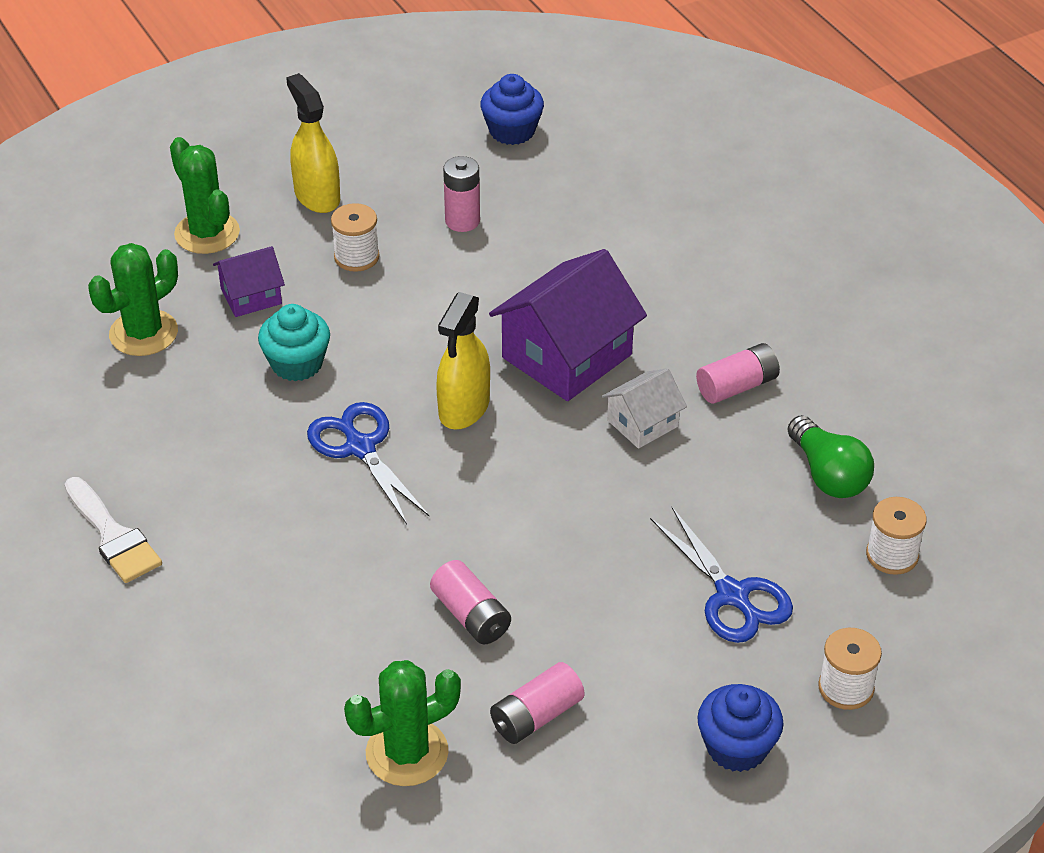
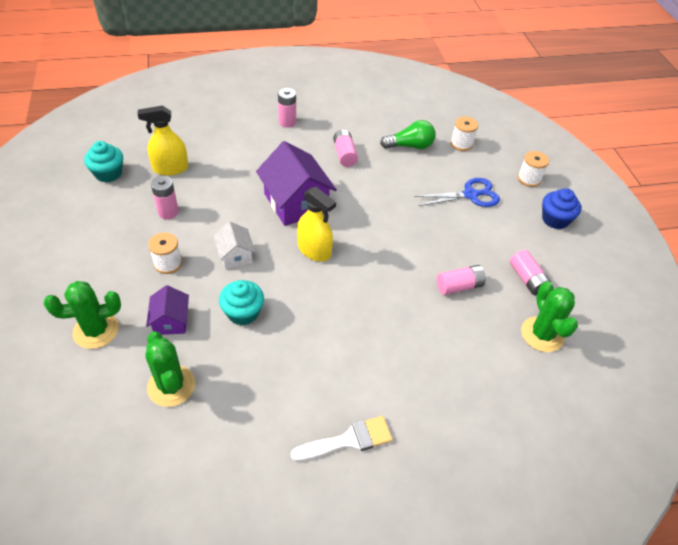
camera: 75 degrees left, 5 degrees up
(317, 196) = (100, 268): yellow spray bottle -> yellow spray bottle (170, 168)
(360, 447) = (324, 300): blue scissors -> none
(512, 131) = (108, 173): blue cupcake -> turquoise cupcake
(642, 423) = (354, 191): white house -> white house (235, 255)
(781, 286) = (287, 122): none -> pink battery

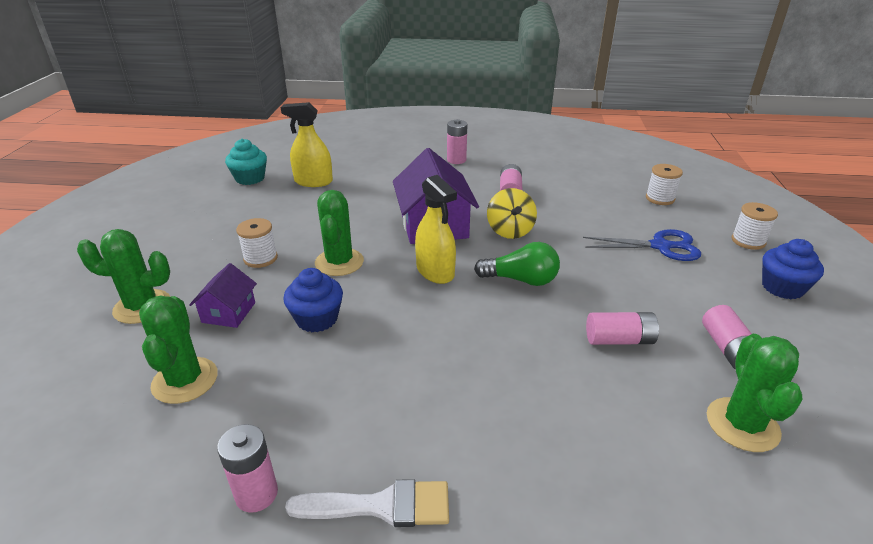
camera: 20 degrees right, 15 degrees down
(168, 212) = (289, 215): pink battery -> pink battery (256, 494)
(235, 255) = (339, 262): white house -> green cactus
(243, 312) = (317, 319): turquoise cupcake -> blue cupcake
(357, 198) = (510, 231): none -> yellow spinning top
(410, 146) = (593, 193): green light bulb -> green light bulb (521, 280)

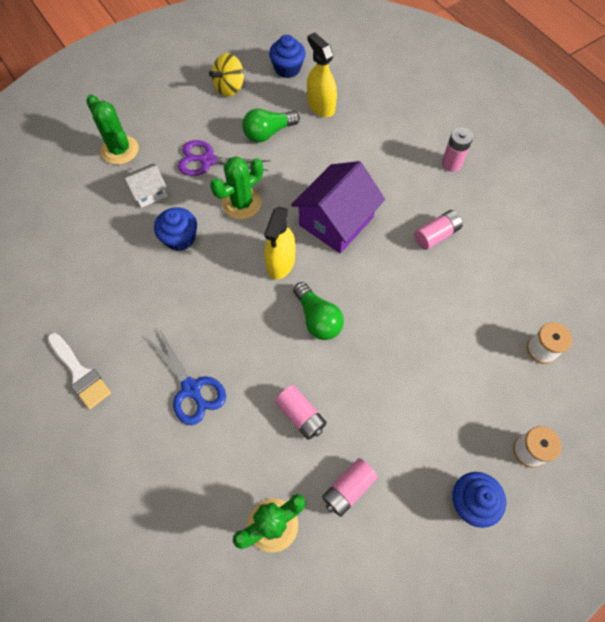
camera: 50 degrees right, 30 degrees up
(185, 380) = (88, 223): green cactus -> none
(229, 312) = (149, 192): purple house -> white house
(250, 178) = (287, 69): turquoise cupcake -> blue cupcake
(256, 494) = (50, 317): pink battery -> none
(260, 258) = (208, 160): white spool -> purple scissors
(292, 215) = (268, 133): none -> green light bulb
(510, 231) = (375, 272): yellow spinning top -> yellow spinning top (229, 87)
(660, 246) = (453, 387): blue scissors -> blue scissors (191, 389)

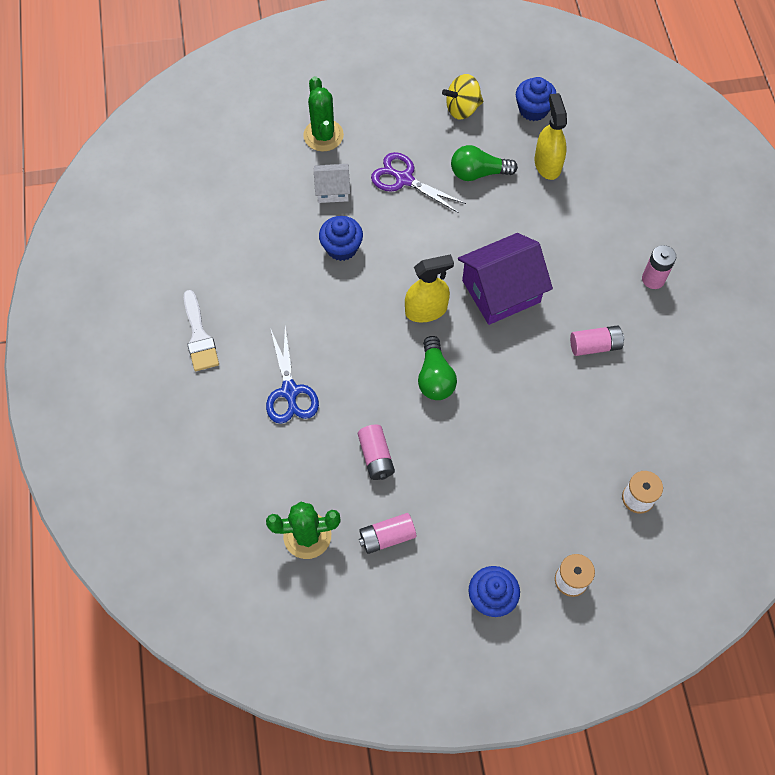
camera: 25 degrees right, 0 degrees up
(241, 203) = (417, 236): green cactus -> none
(280, 262) = (426, 310): yellow spray bottle -> yellow spray bottle turned 150 degrees counterclockwise

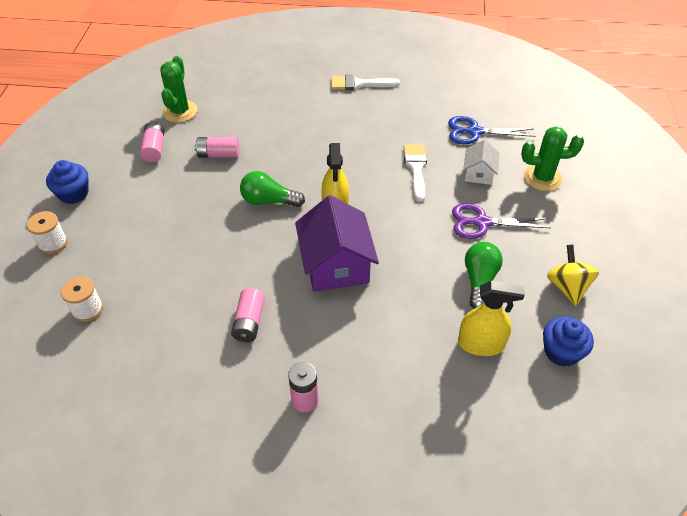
camera: 105 degrees right, 15 degrees down
(290, 391) = (294, 120): blue scissors -> blue scissors (474, 132)
(341, 247) = (416, 168): blue cupcake -> white brush
(404, 179) = (482, 222): purple scissors -> purple scissors turned 135 degrees counterclockwise

